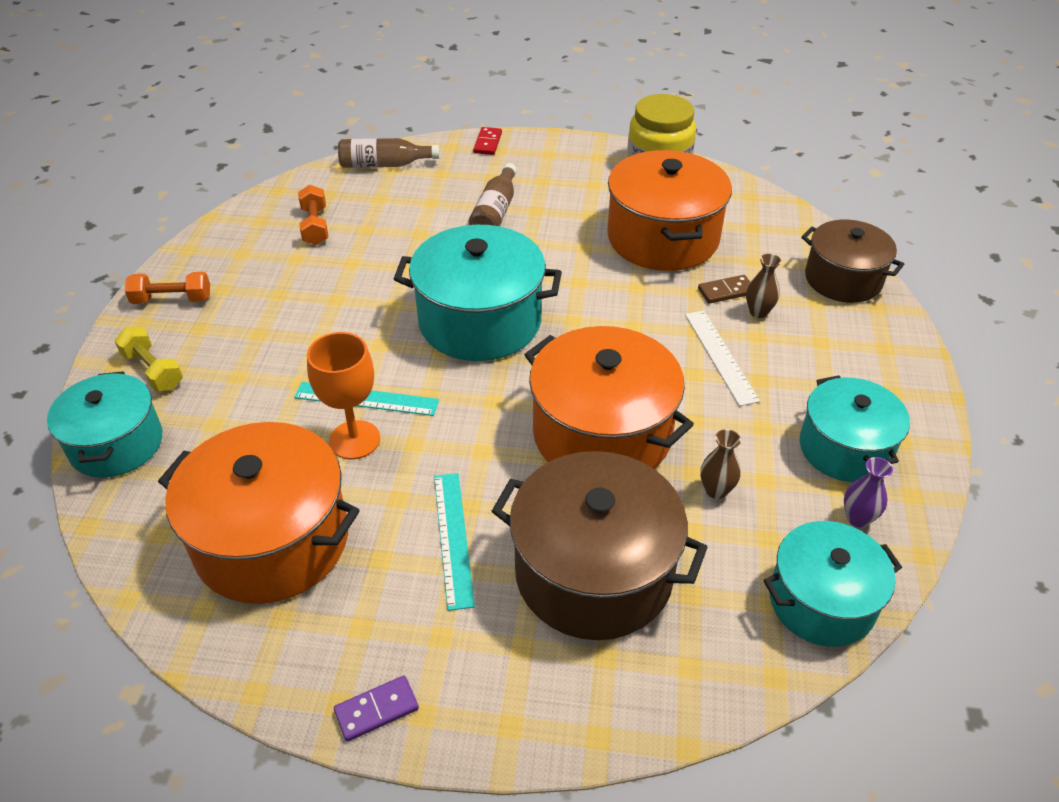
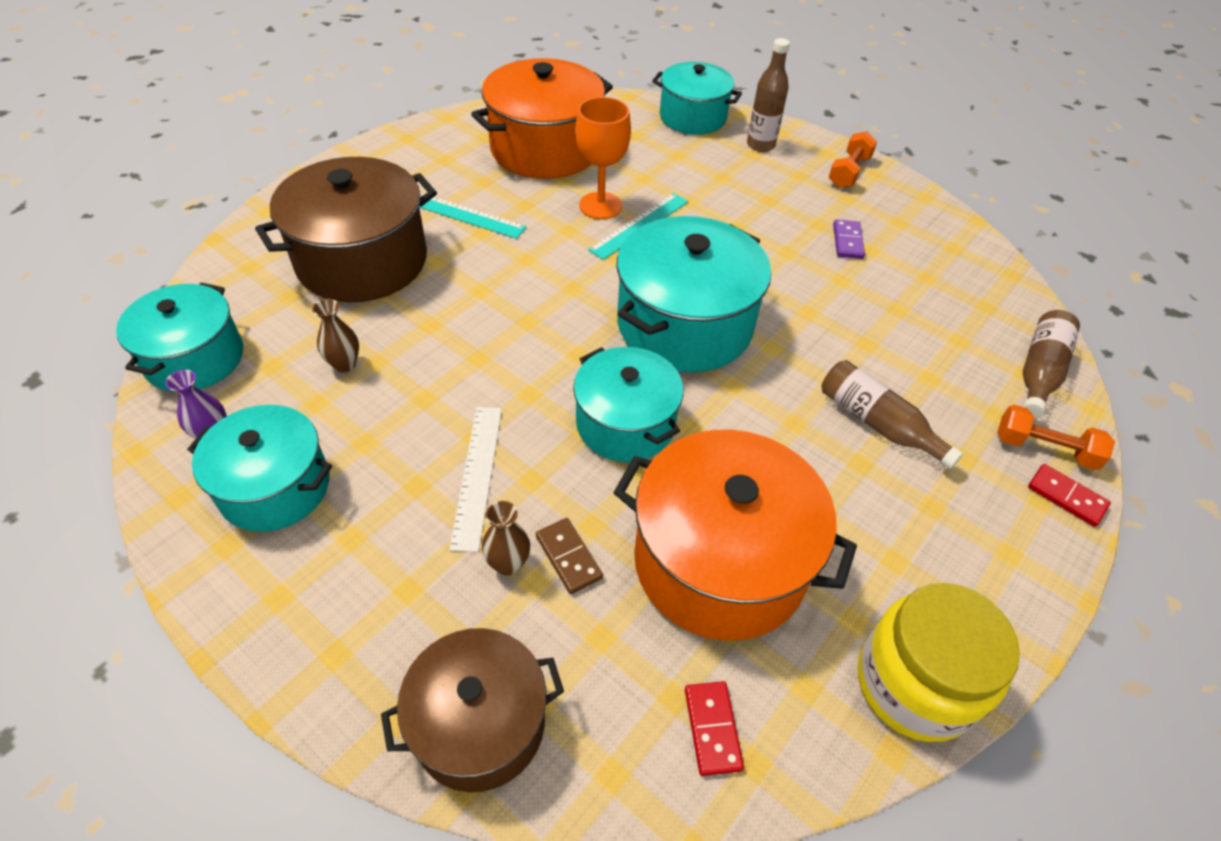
camera: 120 degrees right, 5 degrees up
(153, 370) = (760, 145): yellow dumbbell -> brown bottle
(315, 226) = (923, 277): orange dumbbell -> orange dumbbell (1044, 449)
(376, 710) = (387, 147): purple domino -> purple domino (847, 241)
(602, 434) = (473, 331): orange pot -> none
(606, 310) = (625, 424): none -> turquoise pot
(720, 356) = (477, 475): white ruler -> white ruler turned 75 degrees clockwise
(726, 291) = (569, 557): brown domino -> brown domino turned 45 degrees counterclockwise
(751, 212) = (712, 728): none -> red domino

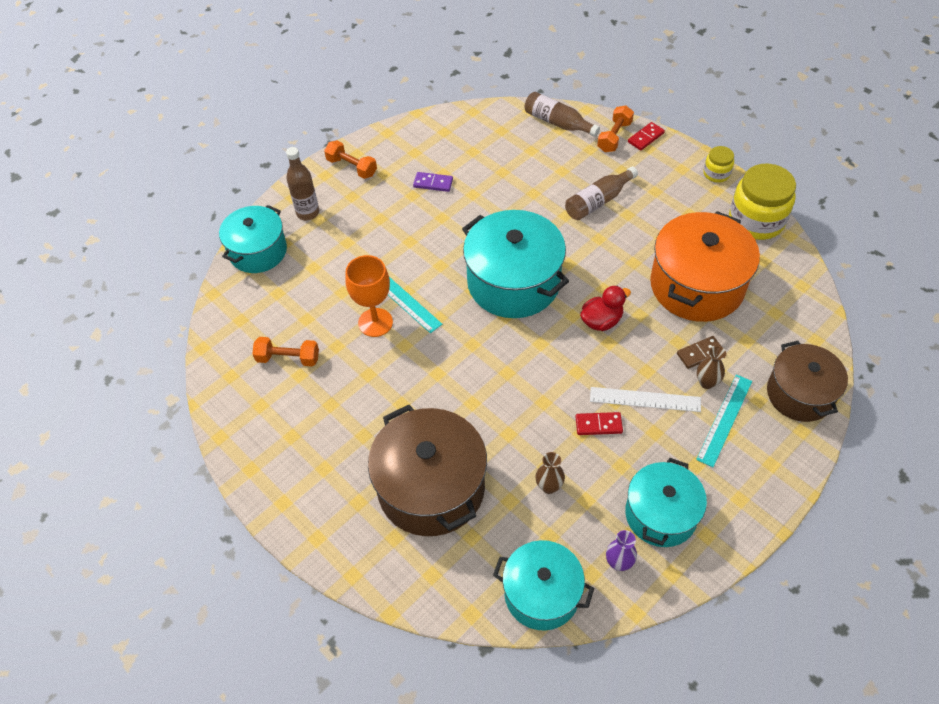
camera: 80 degrees left, 5 degrees up
(464, 214) = (376, 417): turquoise ruler -> turquoise ruler (724, 419)
(545, 149) = (288, 358): orange pot -> orange dumbbell
(625, 424) = (601, 321): turquoise pot -> red duck
(712, 728) = (788, 299): red domino -> red domino (598, 425)
(1021, 615) = (716, 174): none -> yellow jar

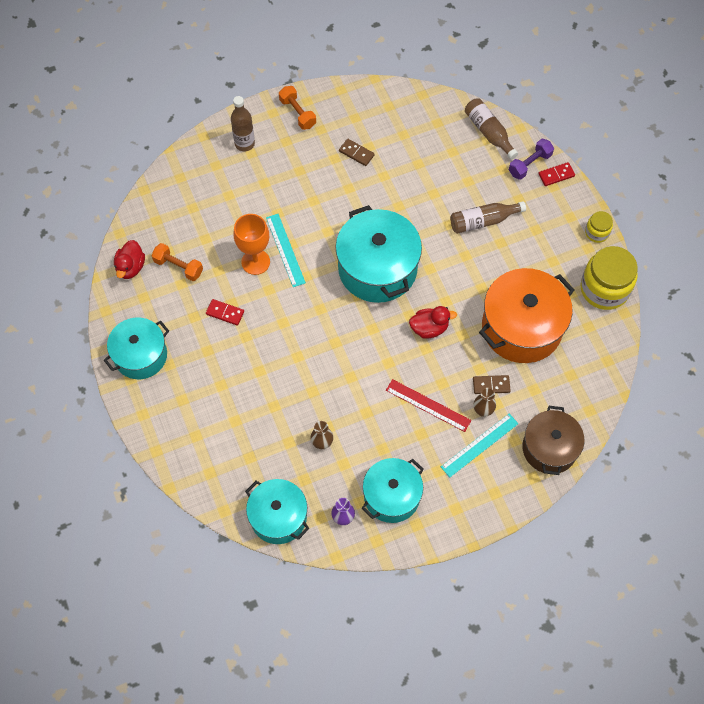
camera: 20 degrees right, 10 degrees up
(231, 379) = (131, 267): none -> red duck
(258, 251) = (192, 165): turquoise pot -> turquoise pot (140, 355)
(431, 488) = (238, 410): brown pot -> none
(433, 183) = (356, 153): purple domino -> brown domino
(598, 425) = (382, 411): red domino -> red domino (225, 313)
(614, 137) = (530, 164): orange dumbbell -> purple dumbbell
(645, 399) = (428, 405): white ruler -> red ruler

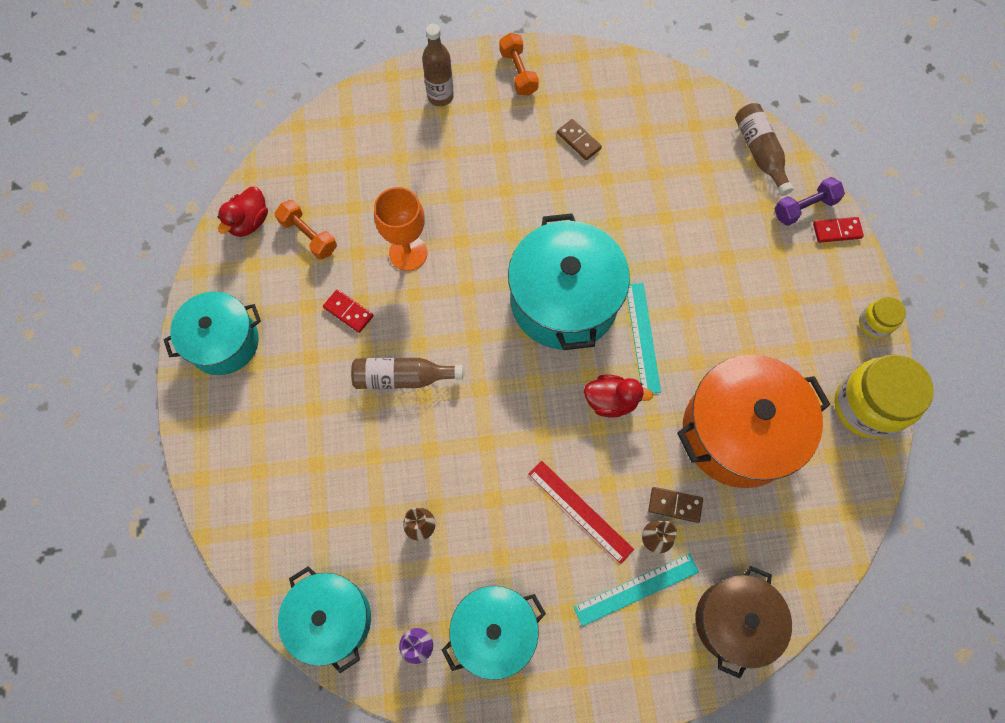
camera: 15 degrees right, 5 degrees up
(285, 250) = (451, 246): turquoise ruler -> turquoise ruler (642, 337)
(483, 221) = (722, 270): brown bottle -> brown bottle (403, 377)

